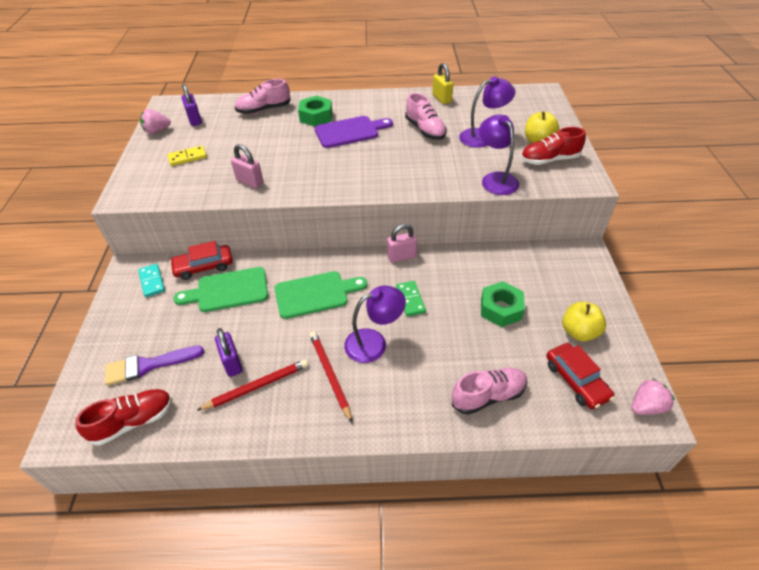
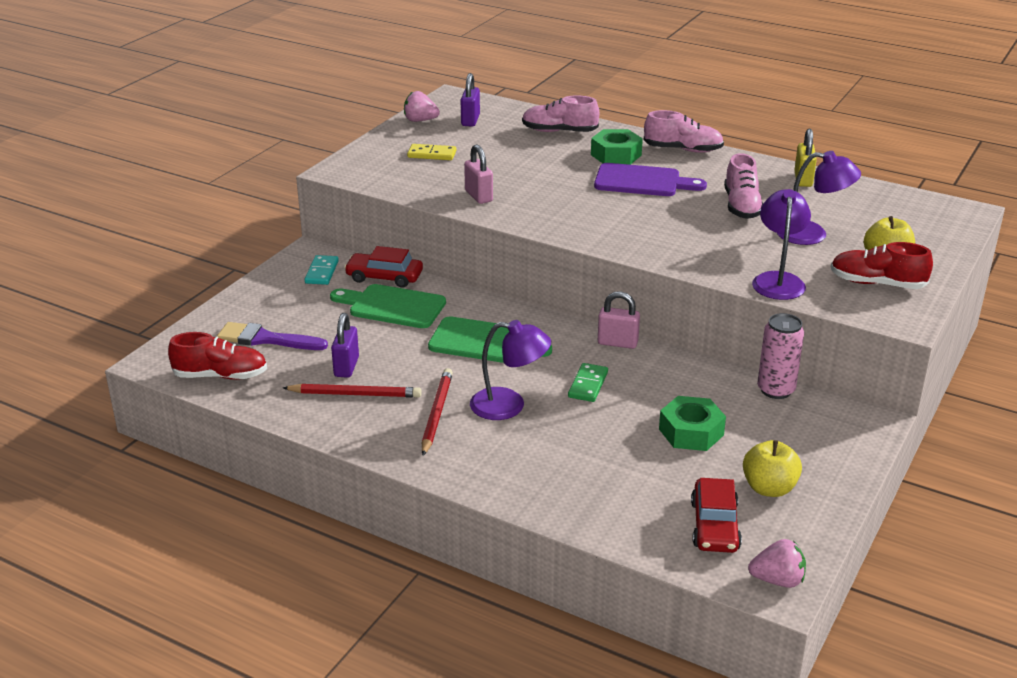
camera: 30 degrees right, 15 degrees down
(488, 396) = (593, 496): pink shoe -> pink shoe (683, 150)
(519, 252) = (775, 390): none -> pink can

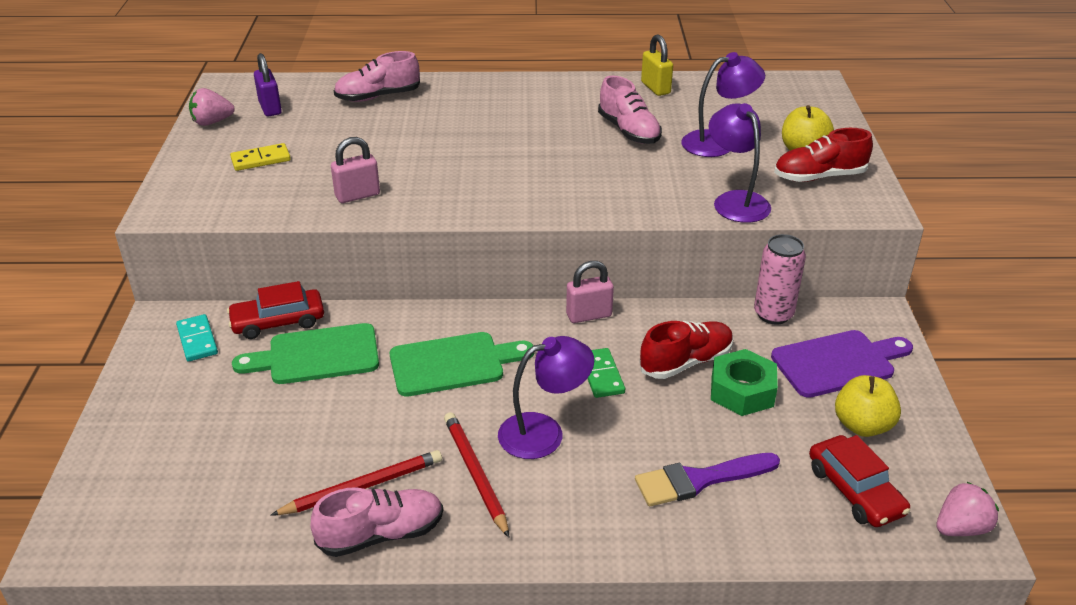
camera: 30 degrees left, 5 degrees up
(221, 376) = (173, 529): red shoe -> red shoe (686, 362)
(265, 339) = (194, 454): purple brush -> purple brush (699, 480)
(346, 367) = (324, 454): purple padlock -> none
(478, 196) = (357, 195): pink padlock -> pink padlock turned 60 degrees counterclockwise
(616, 155) = (459, 108): green nut -> none
(642, 181) = (512, 130): purple cutting board -> purple cutting board (838, 363)
(683, 150) = (519, 86): pink shoe -> pink shoe (381, 534)

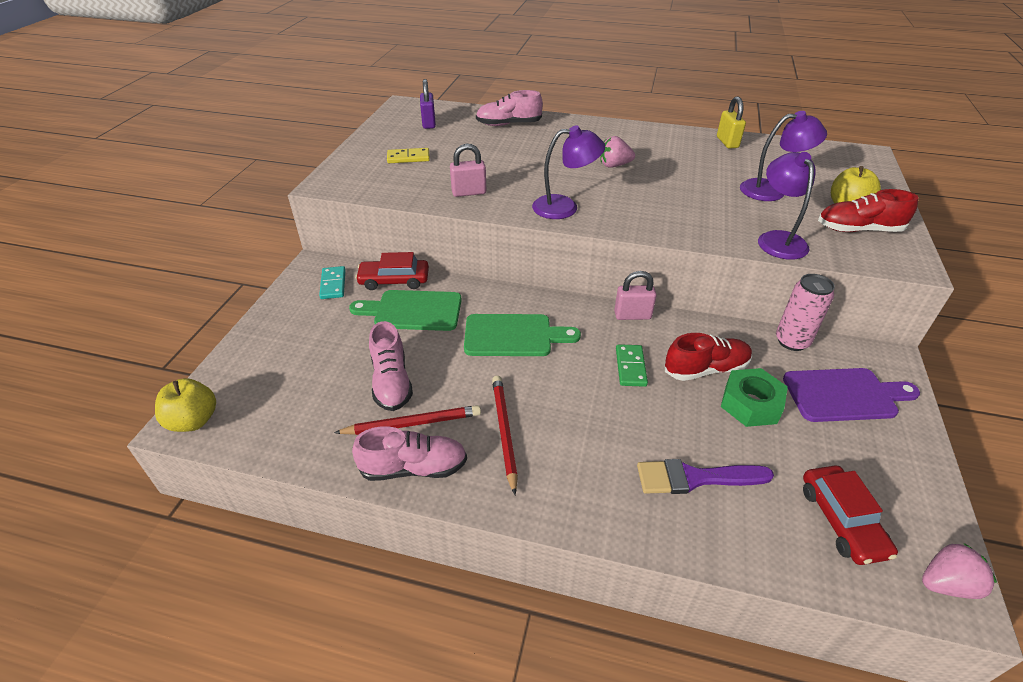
camera: 15 degrees right, 5 degrees up
(212, 122) = (385, 128): pink strawberry -> pink strawberry (614, 165)
(544, 432) = (570, 407): purple lamp -> purple lamp (564, 207)
(628, 131) = (697, 172): pink shoe -> pink shoe (391, 382)
(862, 425) = (858, 458): yellow apple -> yellow apple (194, 421)

